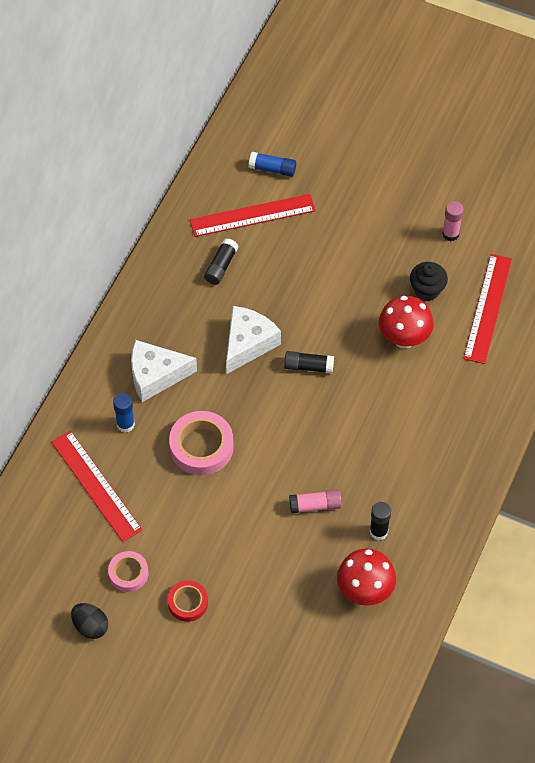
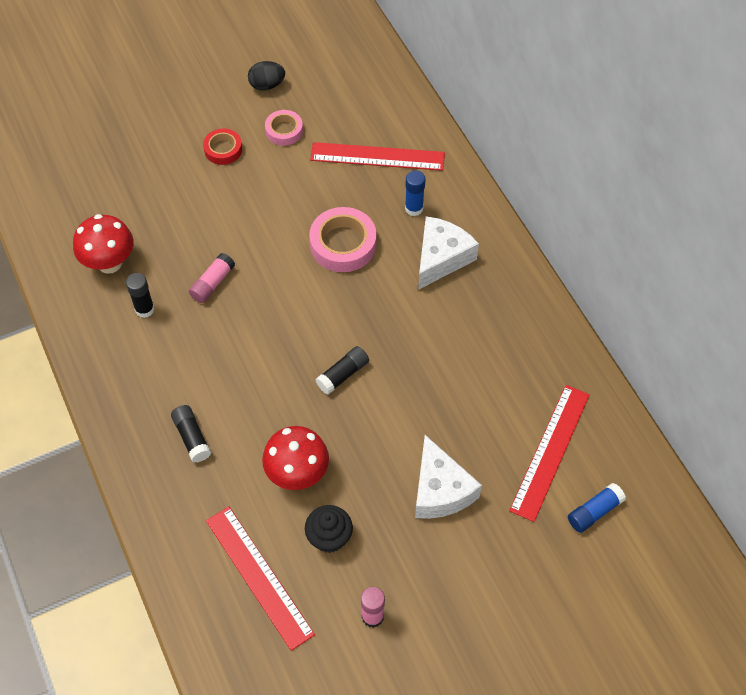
camera: 130 degrees right, 0 degrees up
(221, 266) = (512, 383): black glue stick -> black glue stick (192, 437)
(248, 343) = (410, 346): white cheese -> white cheese (440, 490)

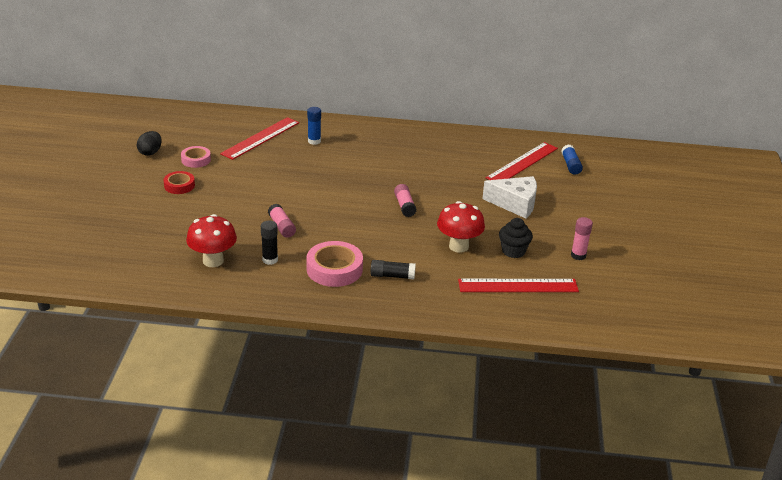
camera: 60 degrees left, 25 degrees down
(343, 244) = (310, 172): pink tape -> pink tape (334, 269)
(343, 374) = (404, 206): black glue stick -> pink glue stick
(441, 258) = (360, 146): white cheese -> none
(550, 451) = (522, 163): red ruler -> red ruler turned 75 degrees clockwise

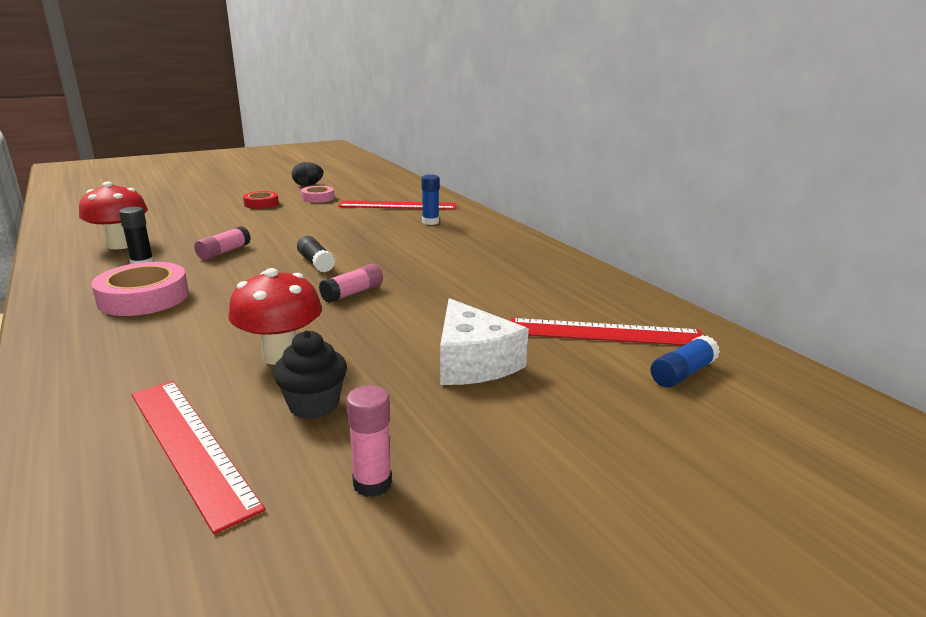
camera: 55 degrees right, 10 degrees down
(392, 276) = (150, 333): black glue stick -> black glue stick (316, 263)

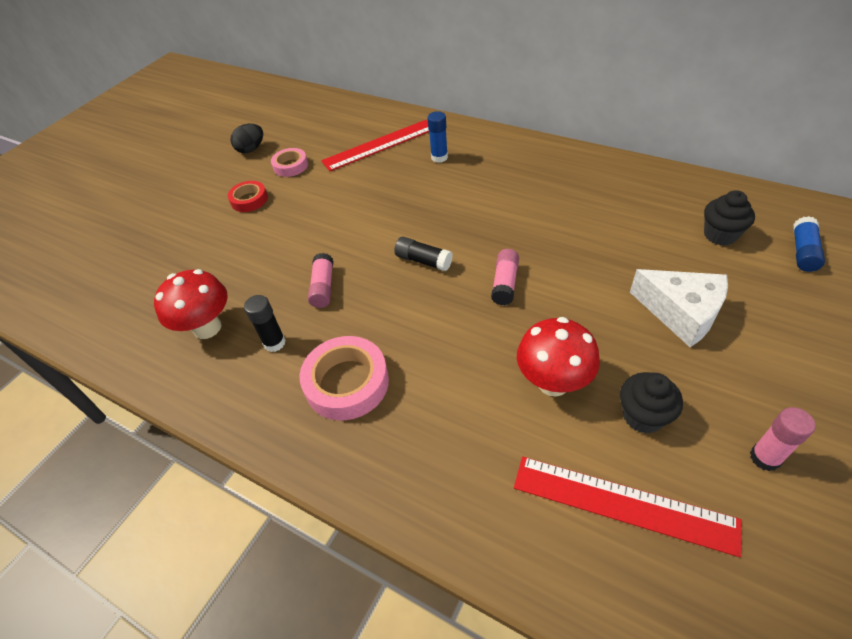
camera: 25 degrees left, 25 degrees up
(605, 333) = (720, 235): red ruler -> black cupcake

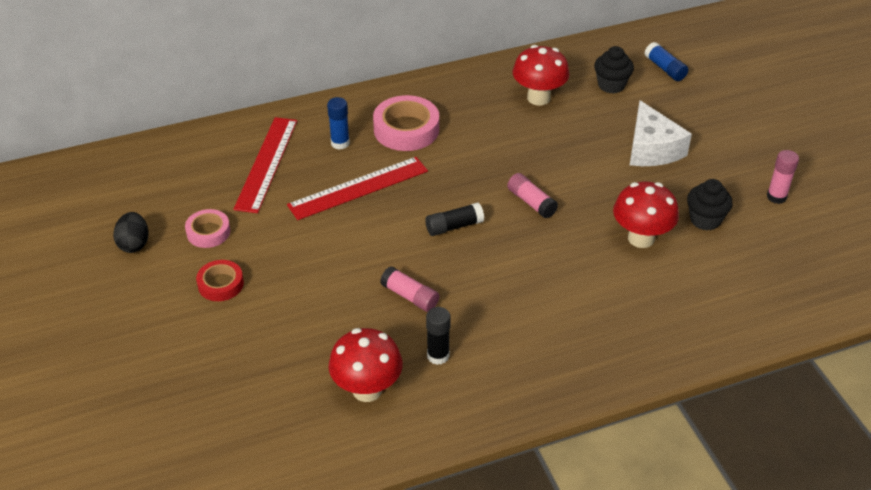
camera: 55 degrees left, 5 degrees down
(347, 383) = (528, 335): pink tape -> pink tape (406, 129)
(623, 504) = (750, 269): red ruler -> red ruler (358, 188)
(633, 208) = (538, 98): none -> red mushroom
(681, 313) = (651, 149): white cheese -> white cheese turned 90 degrees clockwise

